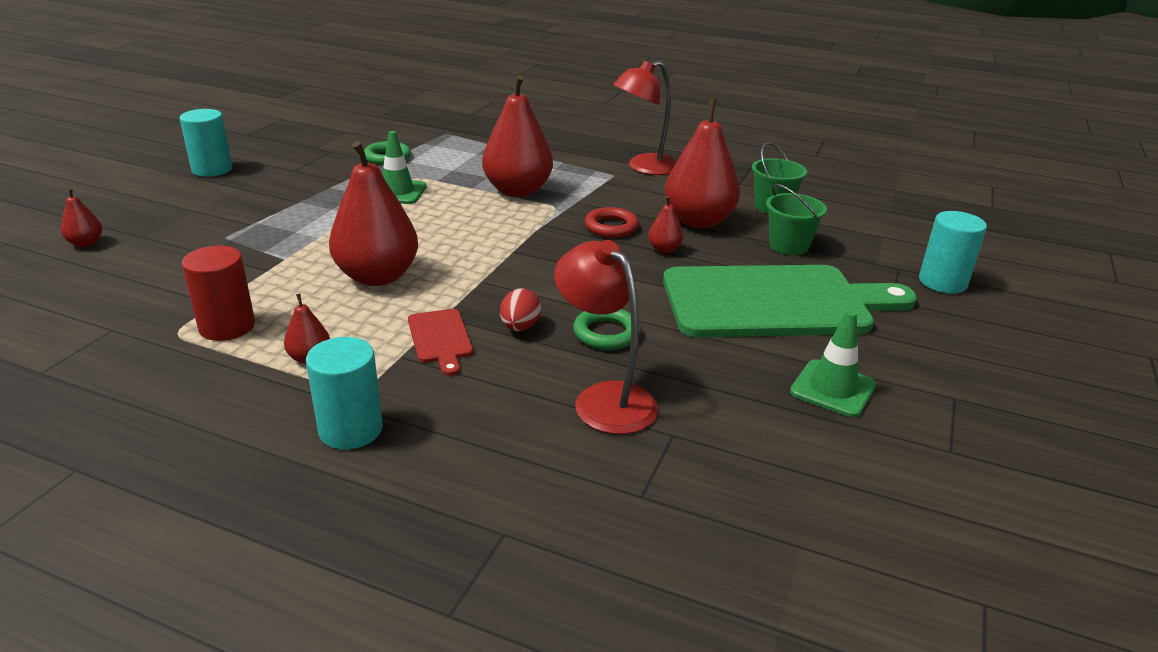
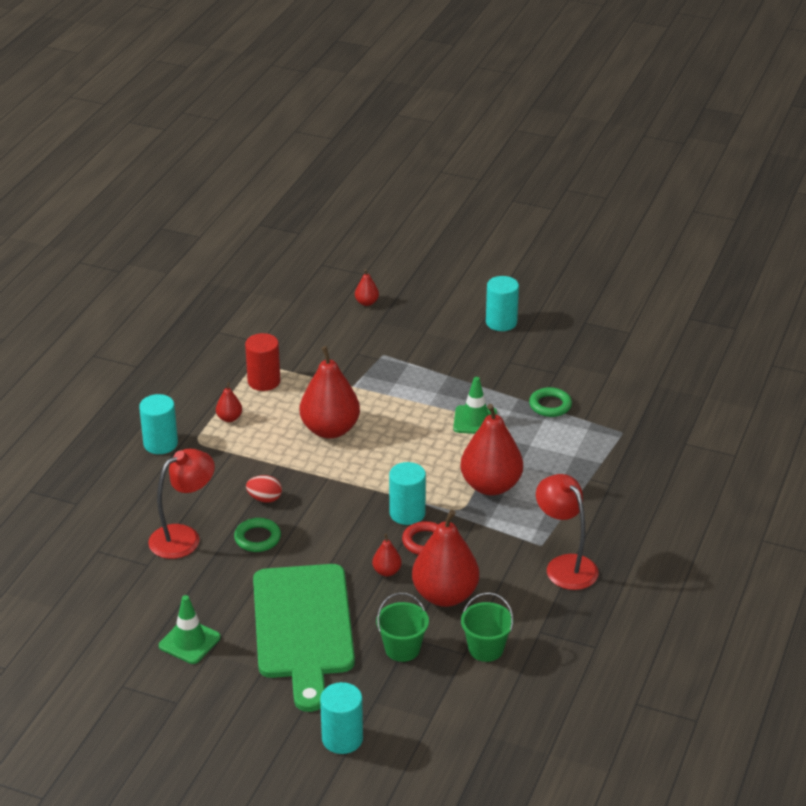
camera: 90 degrees right, 5 degrees up
(440, 338) = (251, 466): red cutting board -> none
(560, 234) = (407, 513): none -> turquoise cylinder

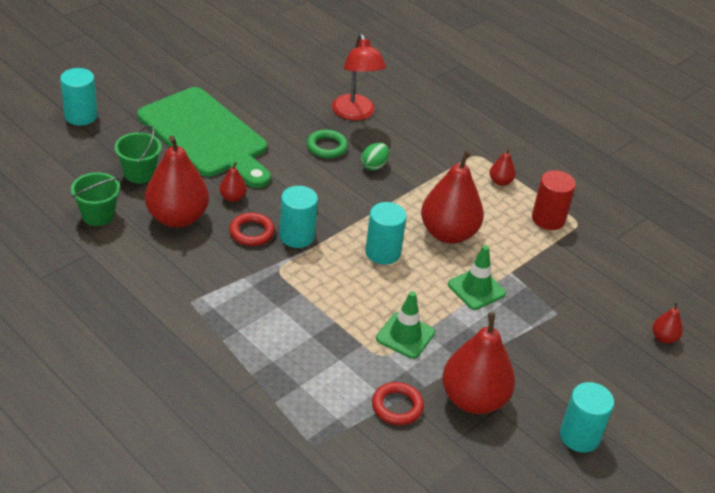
camera: 110 degrees right, 5 degrees up
(160, 444) = (484, 136): turquoise cylinder -> turquoise cylinder (383, 252)
(189, 642) = (237, 84): green traffic cone -> green traffic cone (476, 289)
(265, 499) = (374, 166): red egg -> green egg
(303, 627) = (206, 136): green cutting board -> green cutting board turned 150 degrees counterclockwise
(491, 486) = (296, 304): red pear -> red pear (473, 399)
(550, 405) = (397, 406): green ring -> red ring
(565, 565) = (151, 304): red lamp -> none

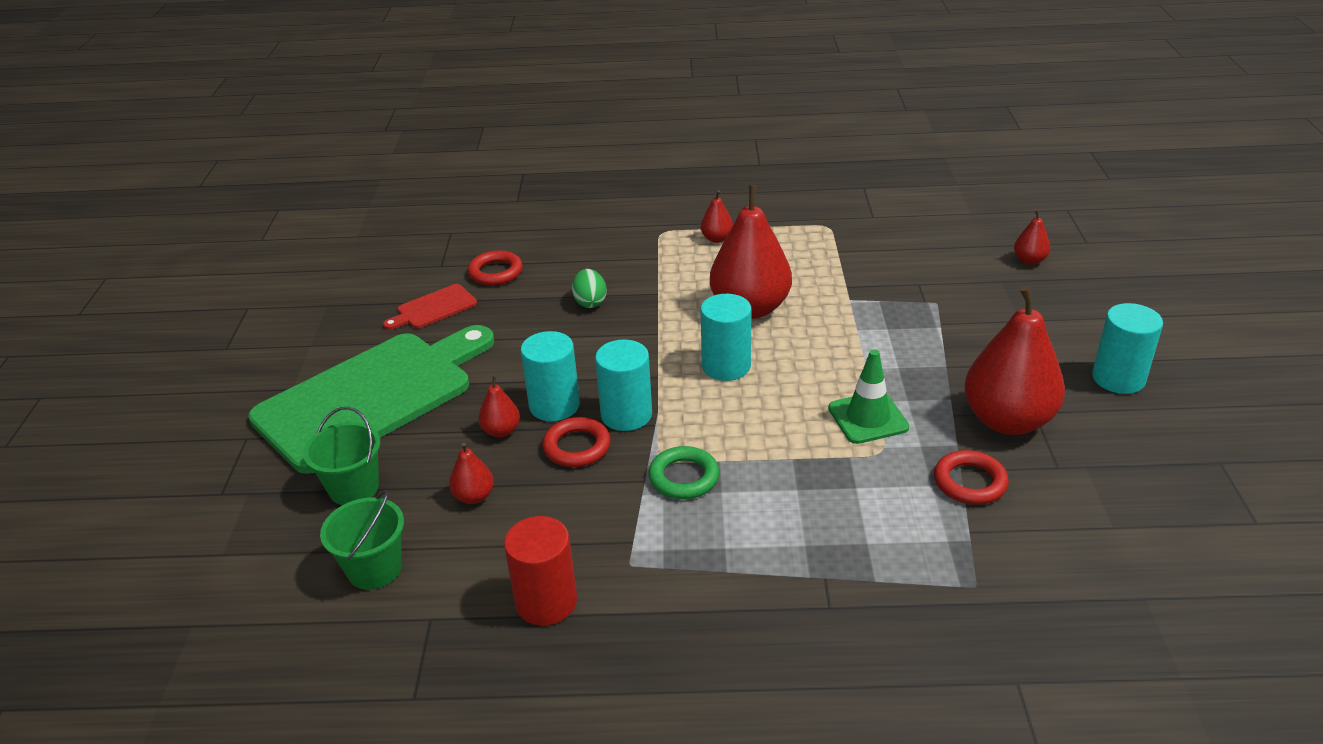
camera: 40 degrees left, 5 degrees down
(81, 116) = (176, 485): turquoise cylinder -> turquoise cylinder (554, 405)
(177, 218) = (474, 496): red pear -> red pear, size x0.44
(206, 136) = (371, 396): green cutting board -> green cutting board turned 45 degrees counterclockwise
(297, 111) = (433, 308): none -> red cutting board
(327, 147) = (517, 318): green ring -> green ring (684, 477)
(355, 114) = (495, 272): red lamp -> red ring
(476, 289) = (849, 333): green traffic cone -> none
(548, 219) = (802, 239): red cylinder -> red cylinder (546, 602)

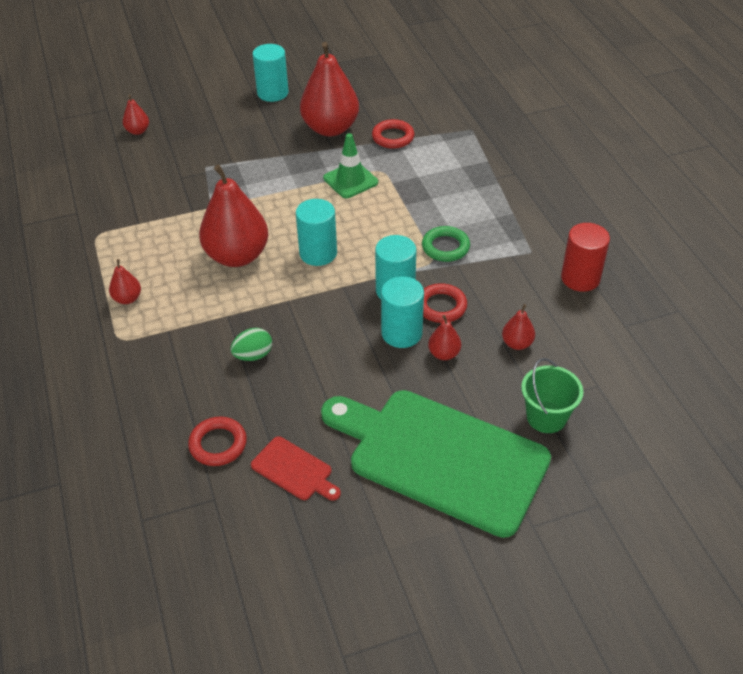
camera: 110 degrees left, 10 degrees up
(374, 569) = (608, 369): green bucket -> none

